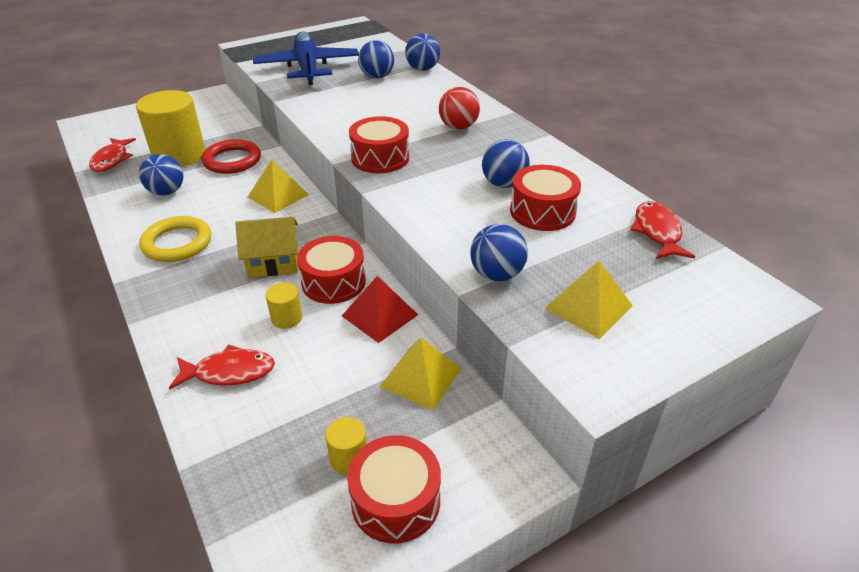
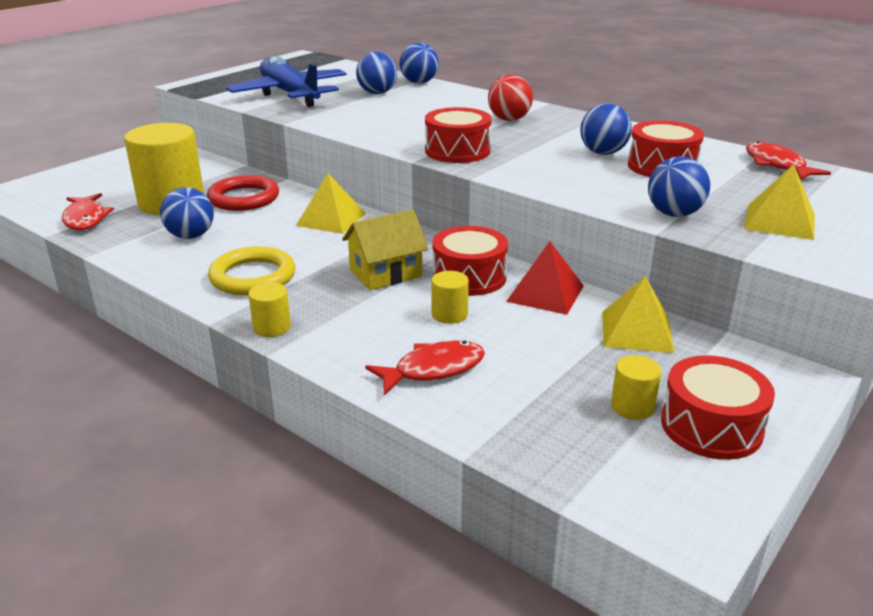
camera: 20 degrees left, 10 degrees down
(151, 297) = (272, 327): none -> yellow cylinder

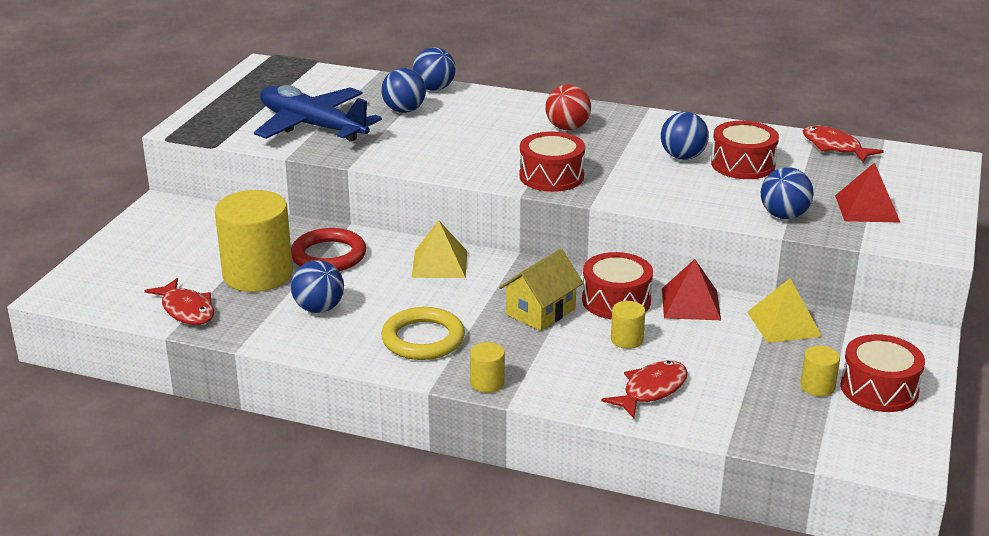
camera: 20 degrees left, 0 degrees up
(779, 221) = (867, 208): yellow pyramid -> red pyramid

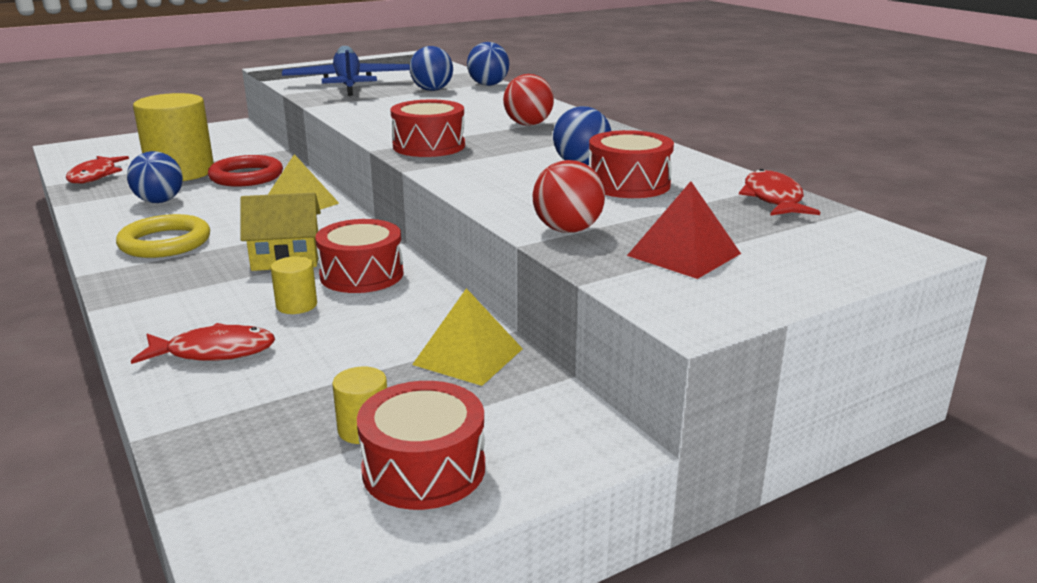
camera: 40 degrees right, 5 degrees down
(487, 383) = (123, 287): yellow cylinder -> none
(691, 304) = (419, 302): red pyramid -> none
(784, 216) = (567, 230): blue ball -> red ball

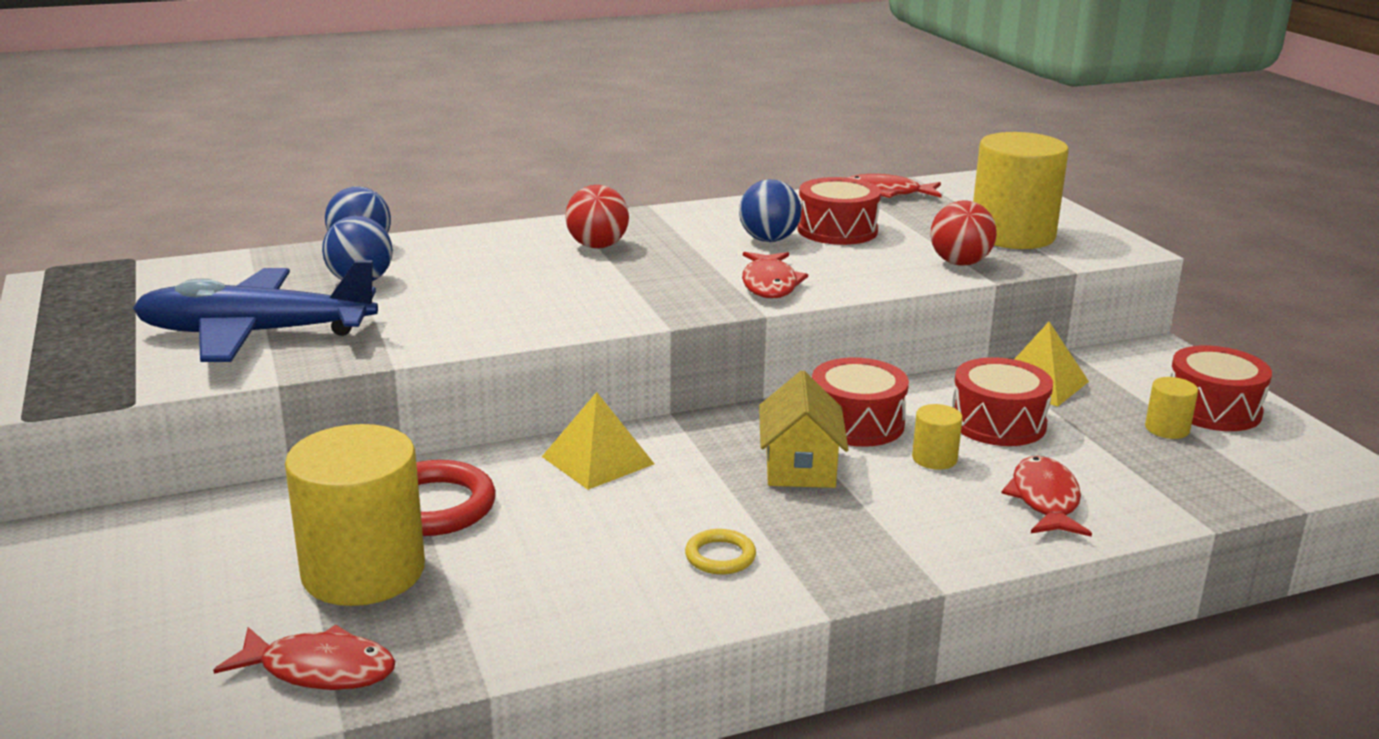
camera: 80 degrees left, 0 degrees up
(159, 201) = (524, 579): blue ball -> none
(165, 242) = (720, 556): yellow ring -> yellow ring, size x0.54
(429, 146) = (668, 298): red drum -> red drum (998, 423)
(470, 169) = (769, 284): none -> red fish
(684, 254) = (1012, 235): red pyramid -> yellow cylinder

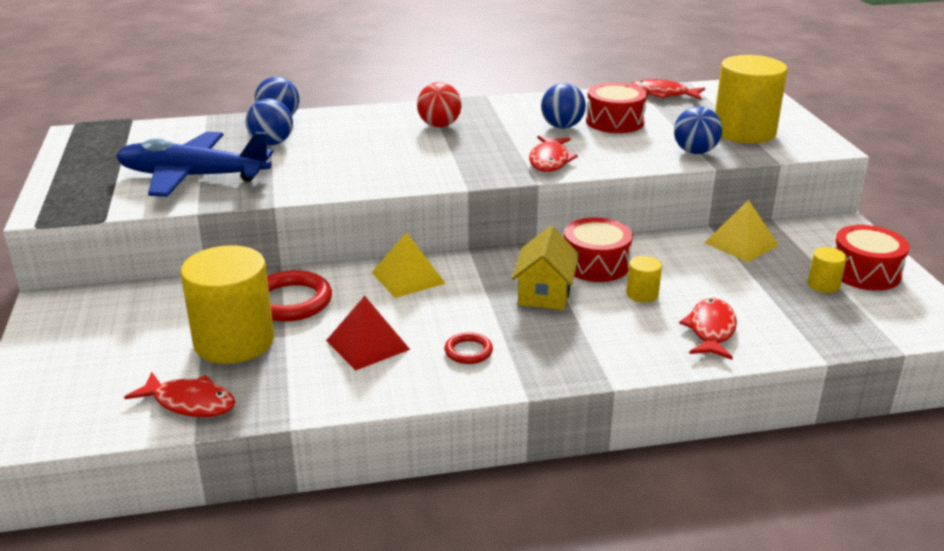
camera: 10 degrees right, 5 degrees up
(569, 559) = (368, 345): none -> red pyramid
(720, 556) = (468, 351): yellow ring -> red ring
(960, 263) = (695, 152): red ball -> blue ball
(998, 423) = (698, 271): red drum -> none

